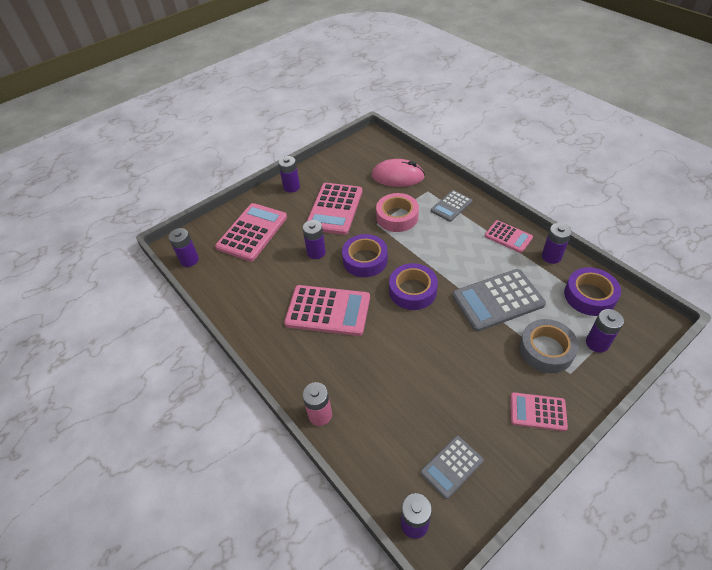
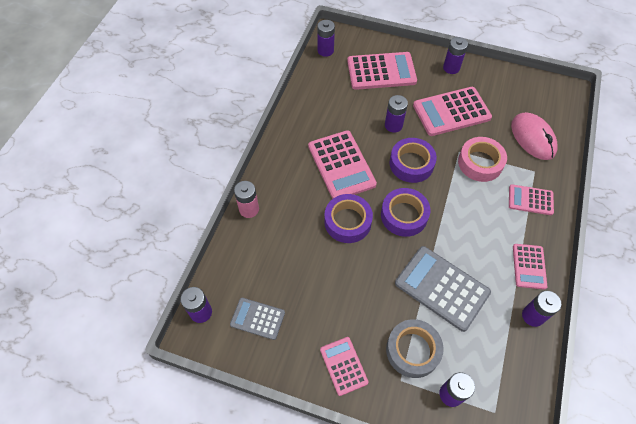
camera: 55 degrees right, 10 degrees up
(451, 206) = (530, 200): grey calculator -> pink calculator
(589, 296) = (506, 369): purple tape -> purple tape (347, 222)

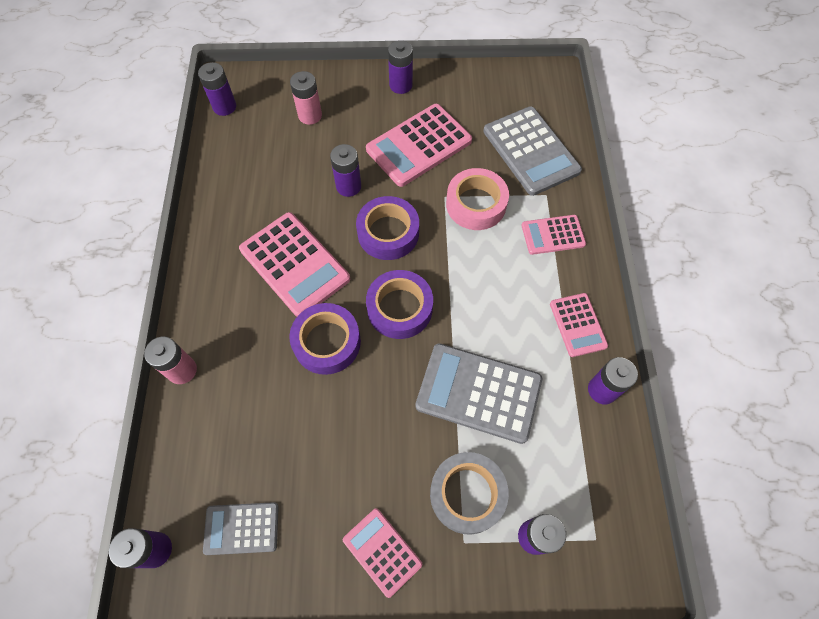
camera: 20 degrees left, 5 degrees up
(381, 71) = (310, 115): pink calculator -> pink battery
(532, 138) = (531, 151): pink mouse -> grey calculator

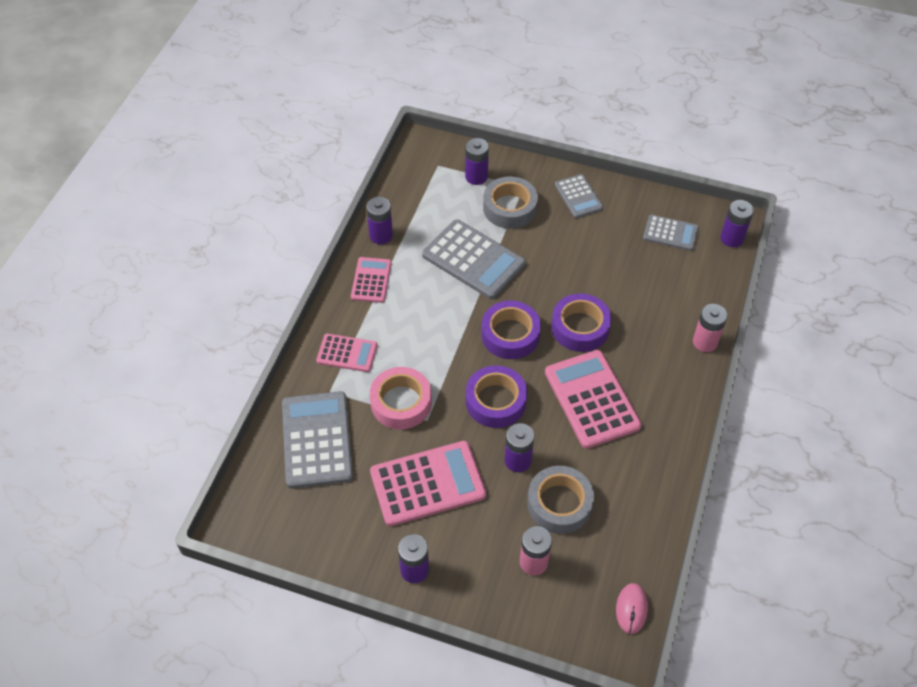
camera: 160 degrees left, 10 degrees down
(224, 107) = (631, 609): purple battery -> pink mouse
(301, 163) = (559, 504): none -> grey tape
(382, 552) = (578, 196): pink calculator -> grey calculator

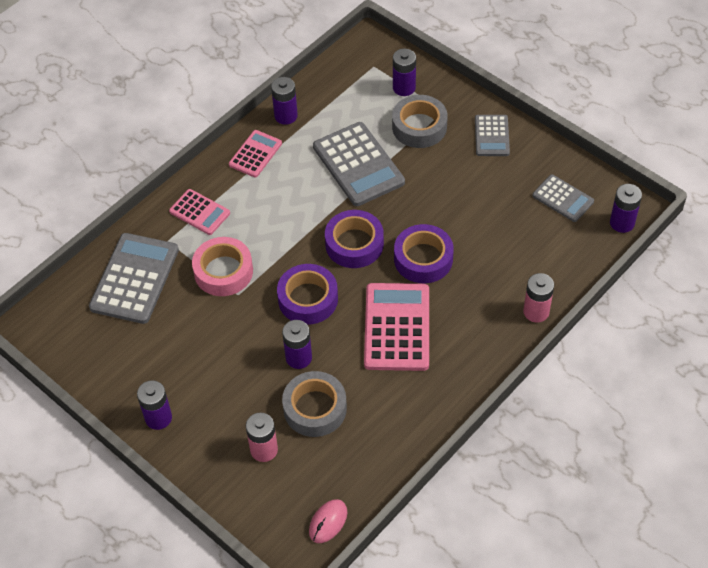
camera: 25 degrees right, 0 degrees up
(427, 484) = (209, 349): pink calculator -> none

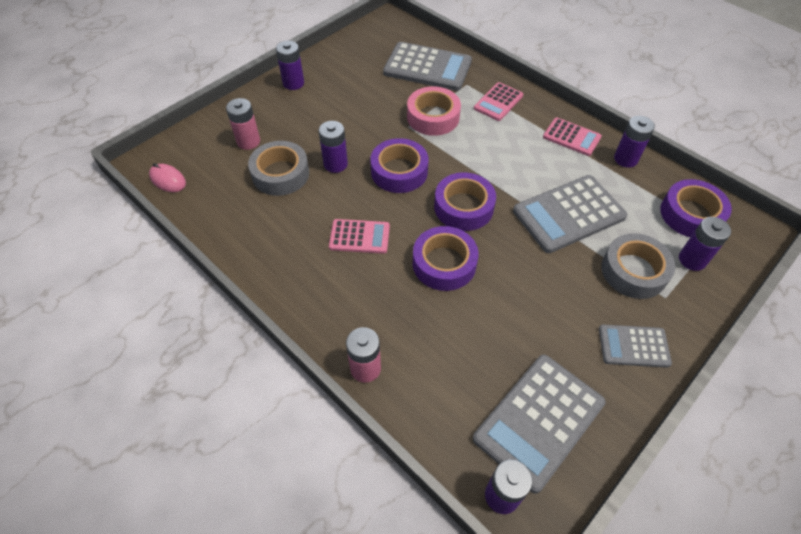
camera: 90 degrees right, 0 degrees up
(353, 80) = (691, 214): none -> purple tape
(397, 327) = (359, 237): pink calculator -> pink calculator, size x0.57
(563, 198) = (539, 421): grey calculator -> grey calculator, size x1.74

